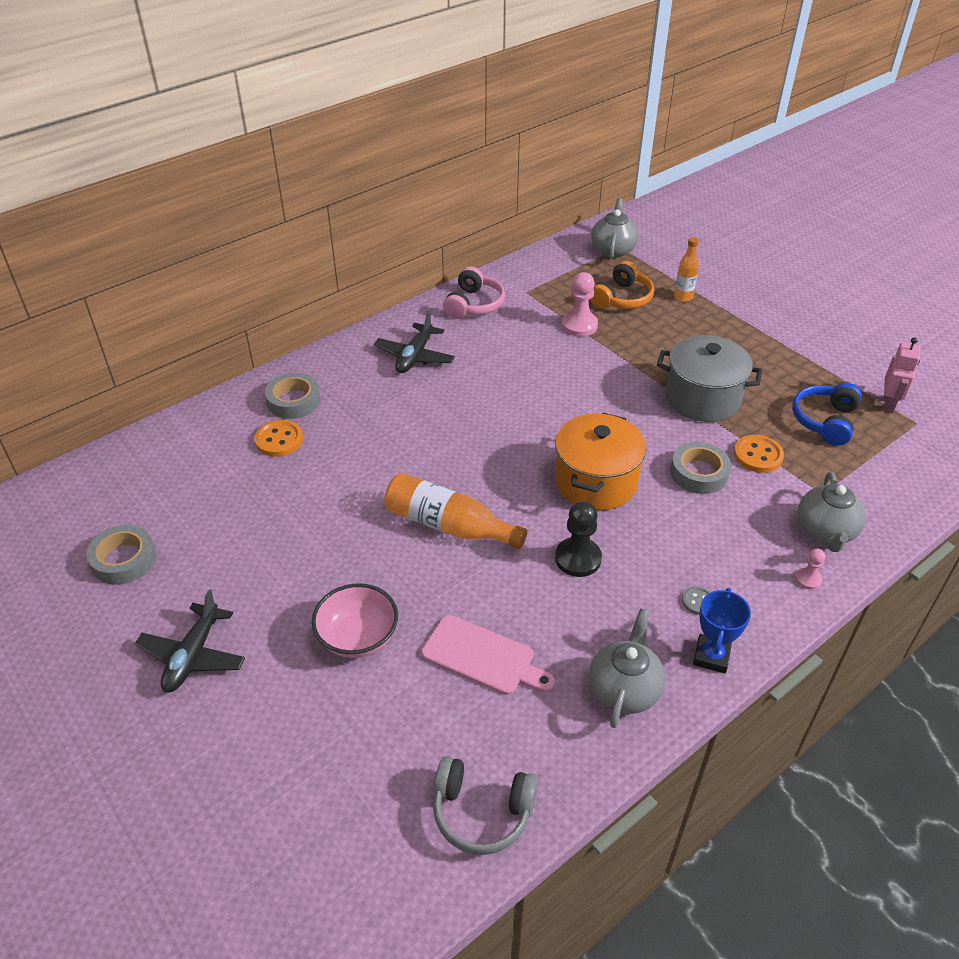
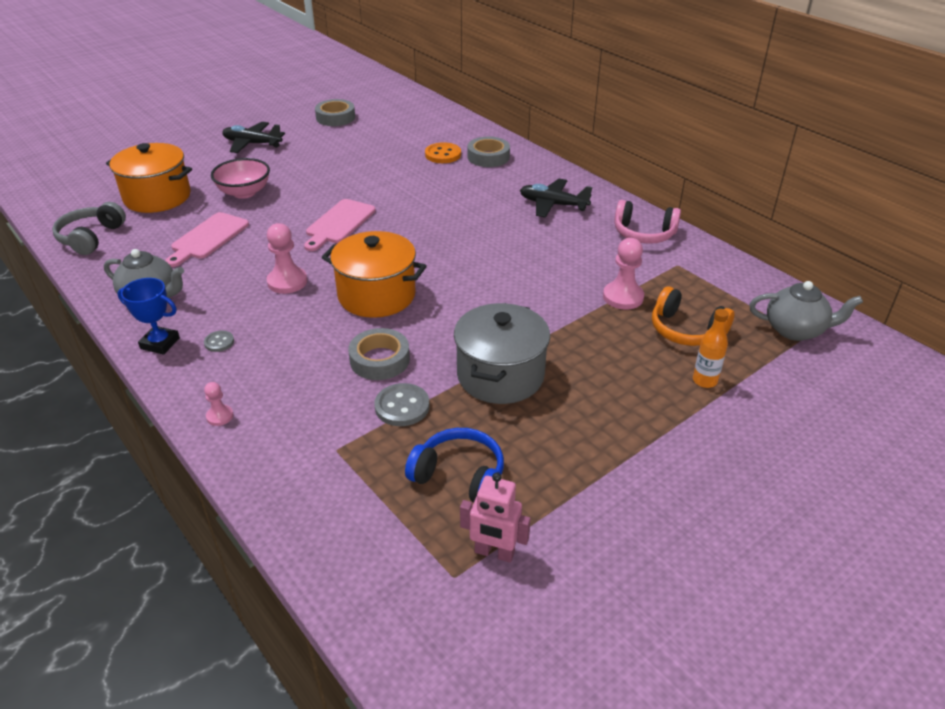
camera: 90 degrees right, 5 degrees down
(361, 751) = (157, 197): none -> orange pot
(448, 525) = (339, 223): orange bottle -> pink cutting board
(578, 558) = (287, 282): black pawn -> pink pawn
(758, 455) = (402, 406): orange button -> grey button
(825, 531) = (278, 441): grey teapot -> none

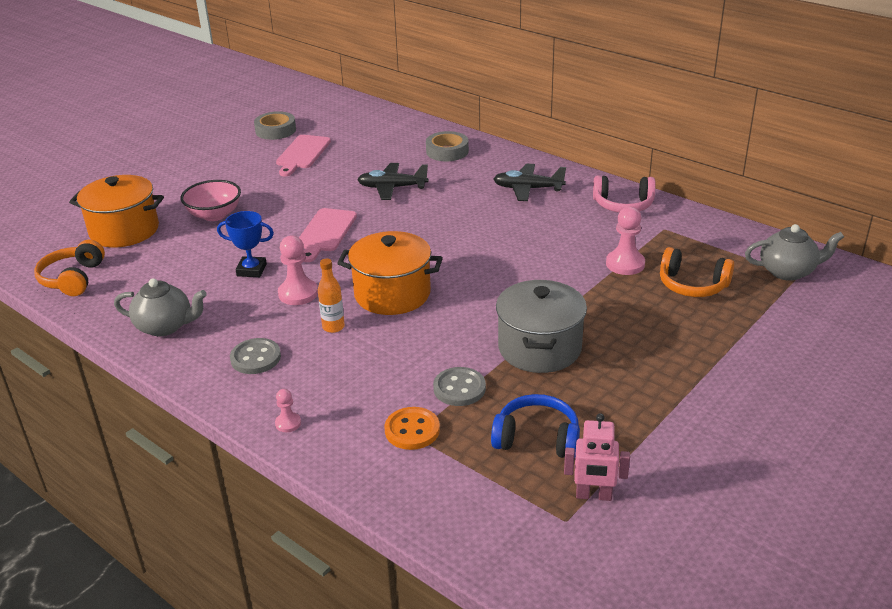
camera: 10 degrees left, 5 degrees down
(91, 237) = (73, 278): grey headphones -> orange headphones
(160, 343) = (196, 367): blue trophy -> blue trophy (251, 270)
(208, 238) = (197, 263): pink cutting board -> pink cutting board (302, 154)
(219, 342) = (255, 358): grey button -> grey button, size x1.72
(252, 144) = (200, 166): black plane -> black plane (392, 188)
(380, 360) = (420, 351): grey tape -> none
(443, 154) = (401, 154): orange button -> orange button (412, 430)
(704, 381) = (724, 326): orange bottle -> orange bottle (333, 327)

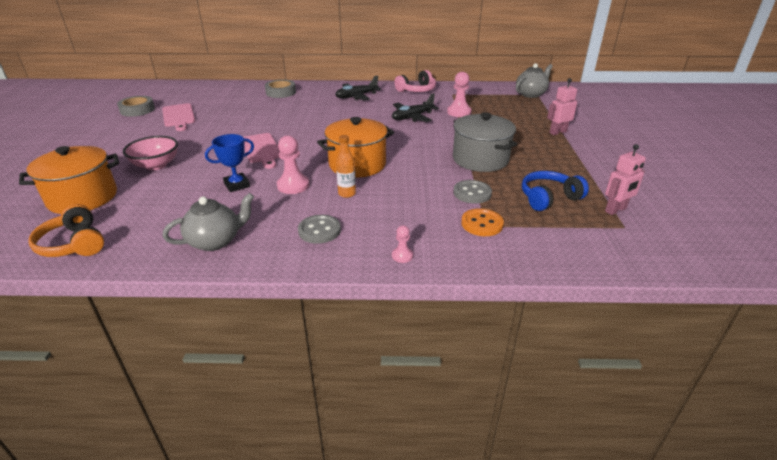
camera: 40 degrees left, 0 degrees up
(392, 188) = (272, 116): black plane -> black plane (412, 117)
(692, 285) = (502, 111): orange headphones -> none
(715, 353) = (558, 132): none -> pink robot

